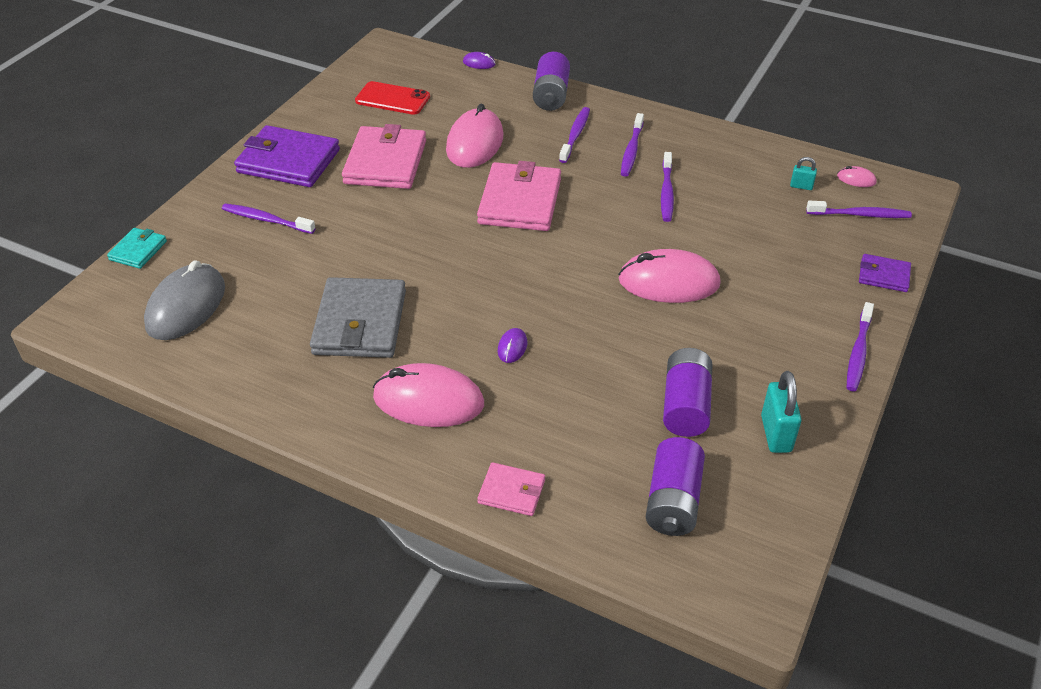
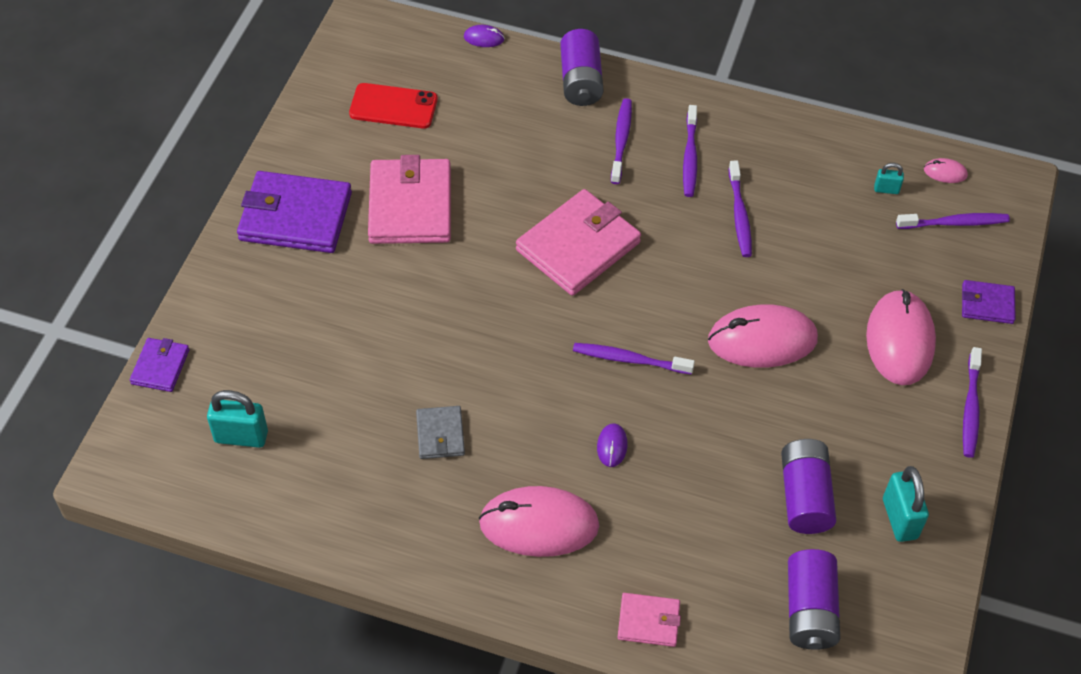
camera: 10 degrees left, 10 degrees up
(138, 250) = (160, 367): turquoise wallet -> purple wallet
(186, 306) = (241, 437): grey mouse -> turquoise padlock
(266, 220) = (295, 306): purple toothbrush -> purple toothbrush (629, 359)
(360, 322) = (440, 434): grey wallet -> grey wallet, size x0.51
(475, 143) = (507, 165): pink mouse -> pink mouse (900, 340)
(520, 201) = (578, 246): pink wallet -> pink wallet turned 45 degrees clockwise

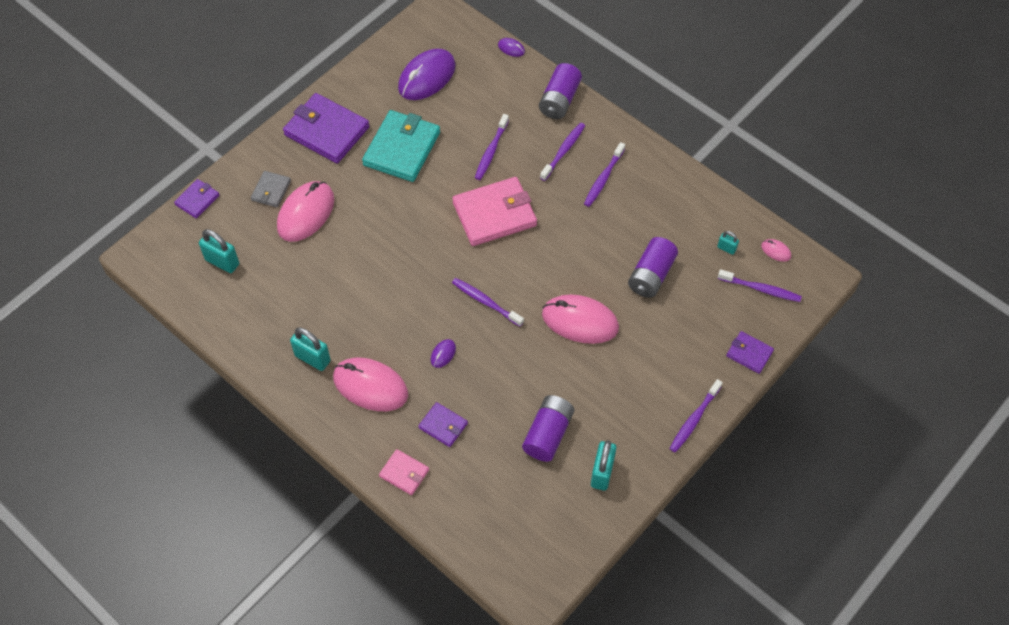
camera: 25 degrees right, 5 degrees up
(393, 106) = (427, 77): red phone -> purple mouse
(410, 206) = (402, 149): pink wallet -> turquoise wallet
(439, 518) = (312, 358): none -> turquoise padlock
(440, 434) = (341, 306): grey wallet -> grey wallet (271, 190)
(664, 539) = (443, 426): none -> purple wallet
(739, 215) = (614, 230): purple toothbrush -> purple toothbrush (491, 151)
(809, 610) = (509, 507): purple battery -> purple battery (651, 275)
(900, 340) = (673, 356): pink mouse -> pink mouse (306, 213)

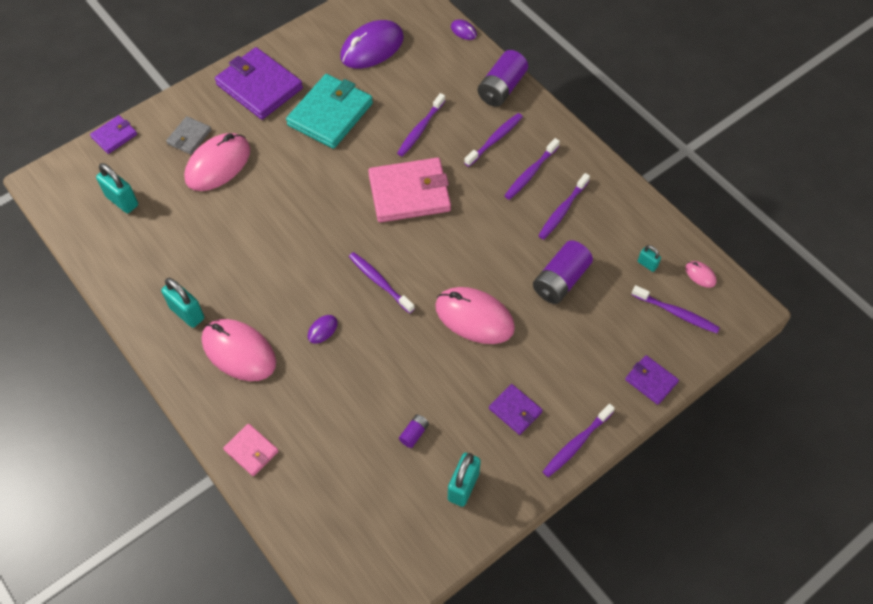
camera: 10 degrees right, 0 degrees up
(443, 426) = (304, 406): purple wallet -> purple wallet (515, 410)
(548, 434) = (414, 433): purple battery -> purple battery, size x0.47
(640, 210) = (562, 210): none -> purple toothbrush

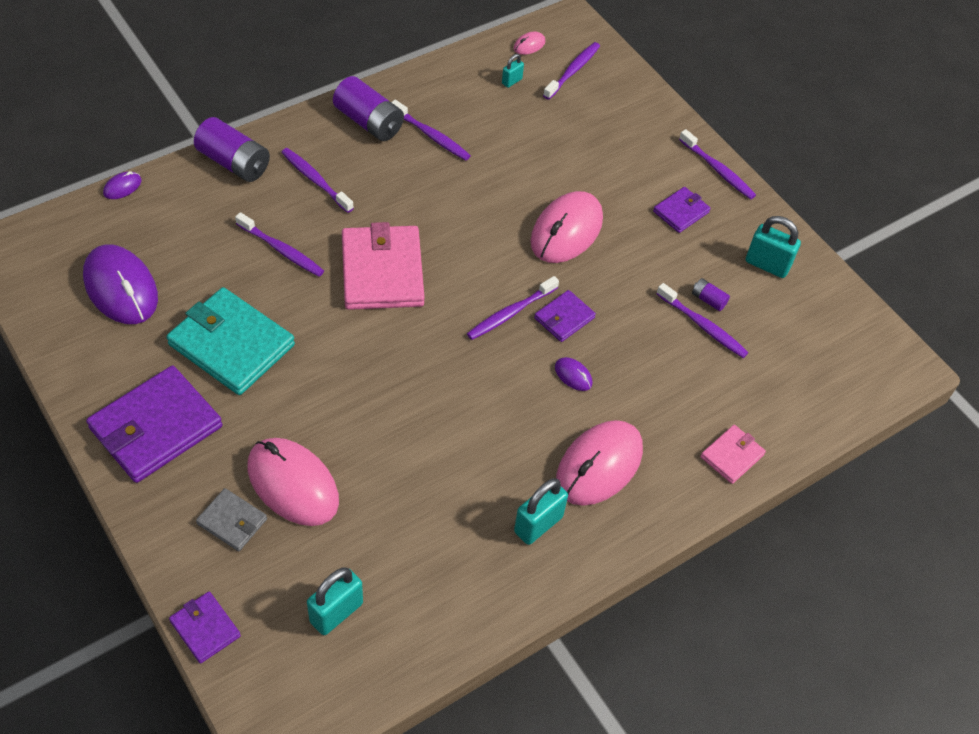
camera: 90 degrees left, 5 degrees down
(530, 173) = (373, 155): purple toothbrush -> purple toothbrush (703, 326)
(560, 280) = (525, 152): purple battery -> purple battery (369, 122)
(651, 381) = (649, 104): purple wallet -> purple wallet (564, 318)

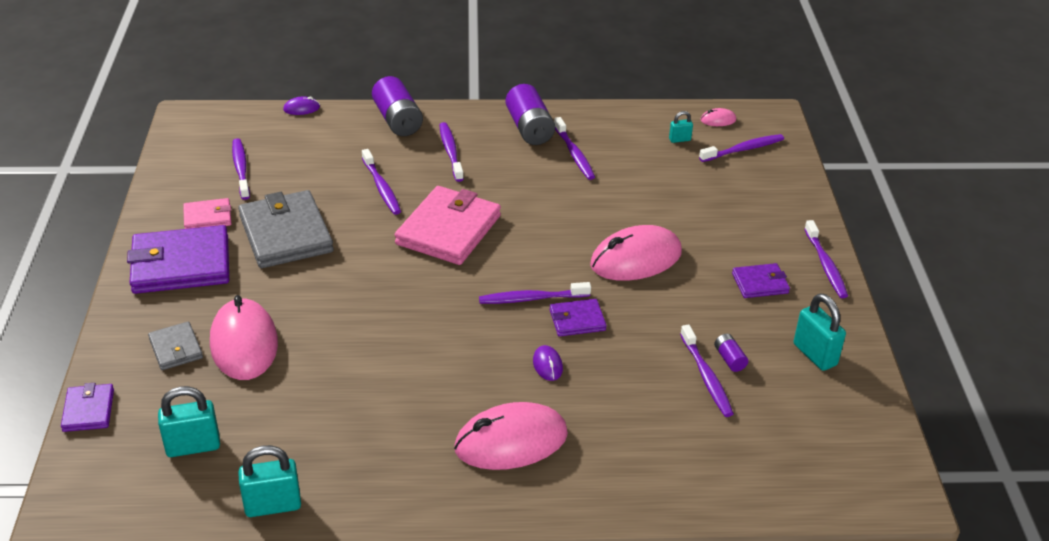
camera: 35 degrees right, 15 degrees down
(121, 288) = (241, 169): purple mouse -> purple toothbrush
(232, 344) = (286, 234): turquoise wallet -> grey wallet
(538, 524) = (416, 461): turquoise padlock -> turquoise padlock (273, 505)
(732, 456) = (646, 490): pink wallet -> pink wallet (208, 217)

